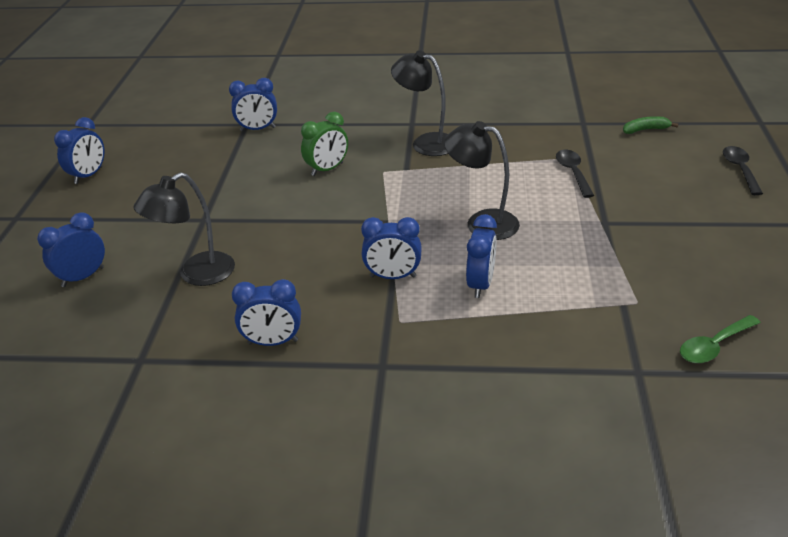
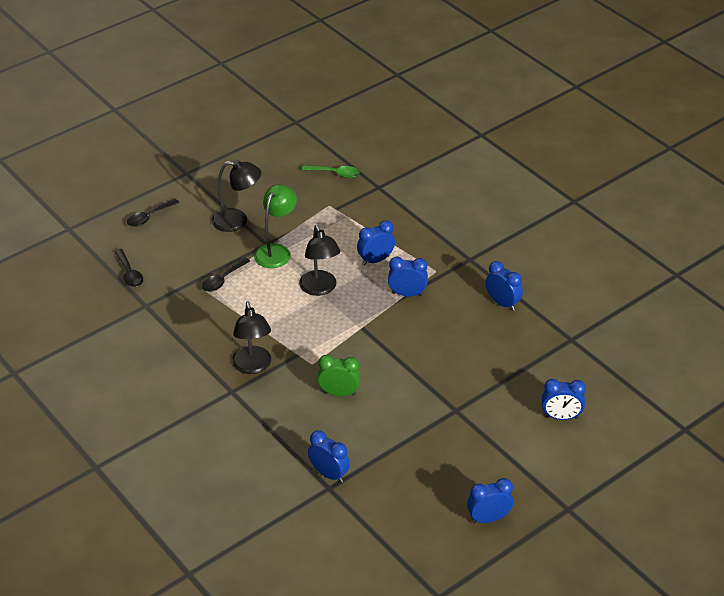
camera: 135 degrees left, 5 degrees up
(196, 274) = (499, 370): black lamp -> black lamp (237, 221)
(393, 276) = (407, 294): blue clock -> blue clock turned 45 degrees counterclockwise
(584, 222) = (276, 251): none -> green lamp
(645, 130) = (129, 273): green banana -> black spoon

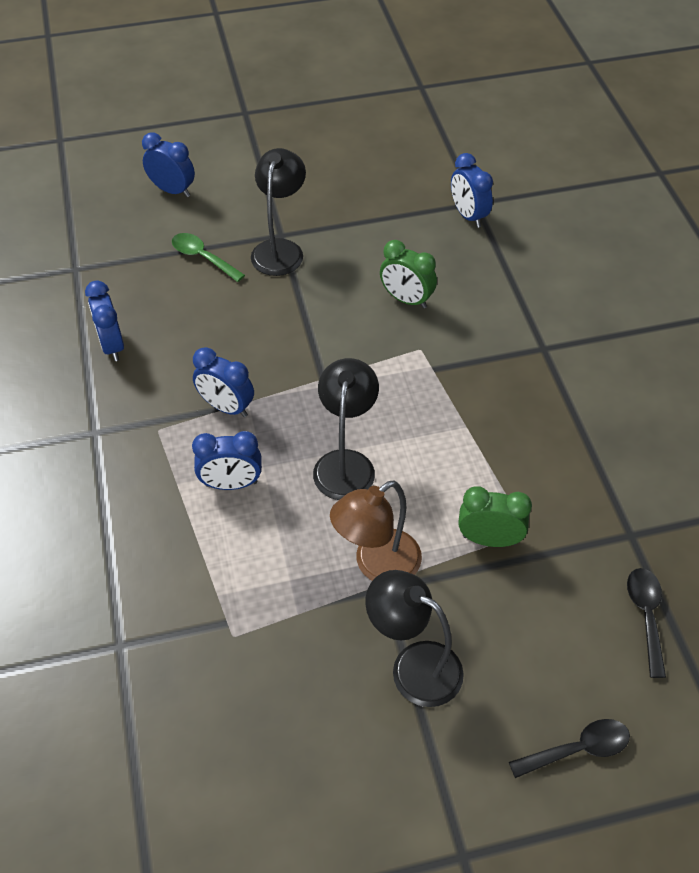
camera: 155 degrees left, 10 degrees up
(223, 279) = (489, 539): black spoon -> green clock
(253, 366) = (502, 373): black lamp -> black lamp (280, 249)
(276, 251) = (377, 565): green lamp -> brown lamp
(335, 173) = (173, 718): green spoon -> green spoon (203, 257)
(488, 518) = (328, 127): blue clock -> none

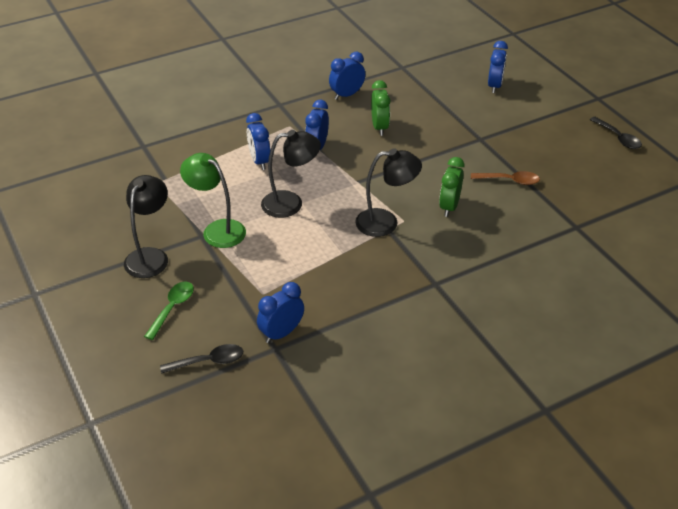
camera: 75 degrees right, 10 degrees down
(203, 257) = (439, 111): green spoon -> green spoon (172, 308)
(280, 249) = (466, 141): black lamp -> black lamp (386, 222)
(375, 232) = (509, 181): none -> brown spoon
(377, 565) = (217, 230): brown lamp -> green lamp
(468, 215) = (558, 225): blue clock -> blue clock (281, 333)
(489, 539) = (250, 277): green clock -> green clock (379, 127)
(577, 749) = (105, 335): black spoon -> black spoon (618, 138)

